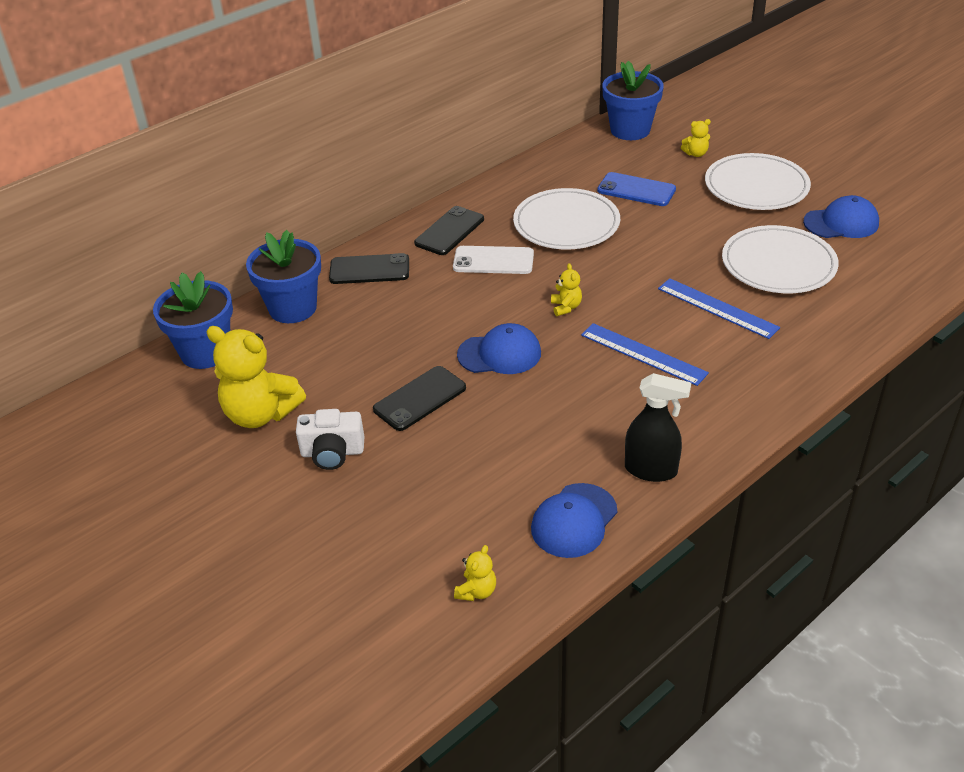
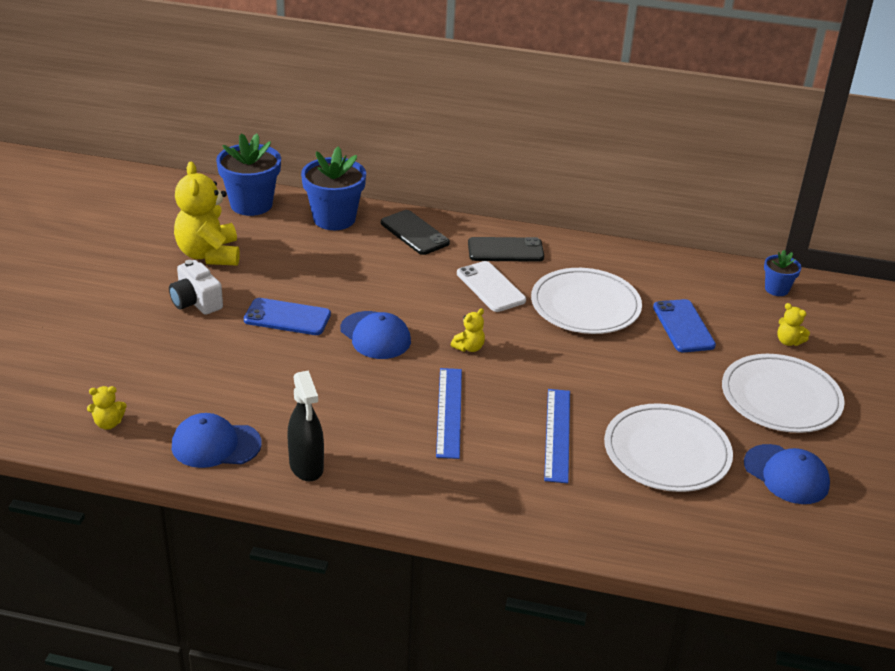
camera: 50 degrees right, 5 degrees down
(420, 399) = (287, 317): black phone -> blue phone
(630, 130) = (776, 289): blue flower pot -> blue flower pot, size x0.54

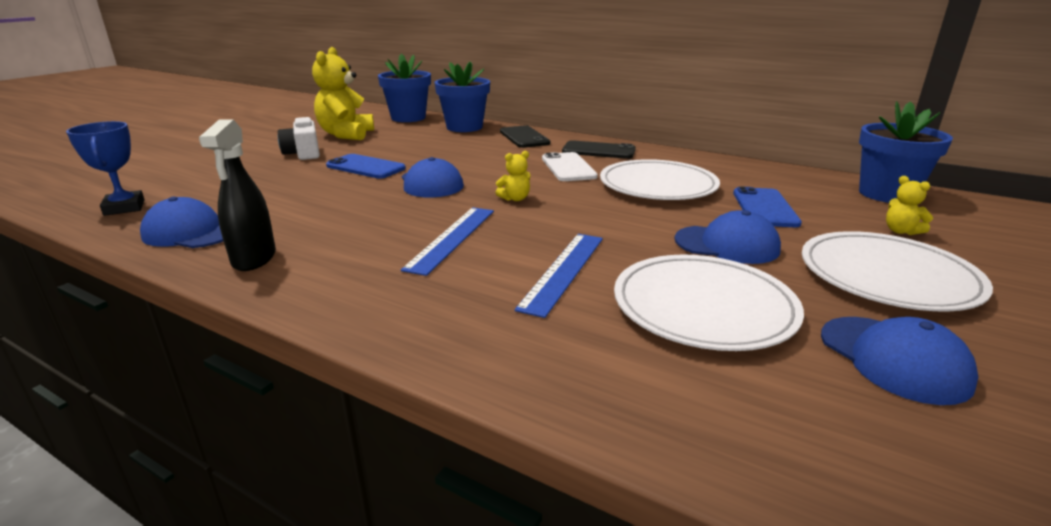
camera: 20 degrees right, 10 degrees down
(108, 423) = (124, 207): yellow teddy bear -> blue trophy
(665, 381) = (727, 245): none -> blue cap
(776, 289) = (886, 194): blue flower pot -> blue flower pot, size x1.86

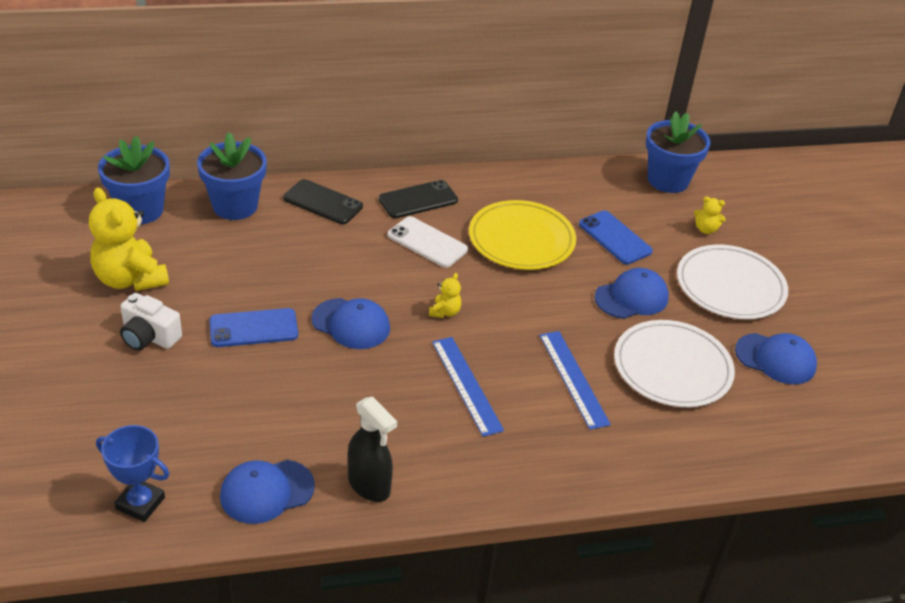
camera: 45 degrees left, 15 degrees up
(658, 185) = (521, 239): white plate -> yellow plate

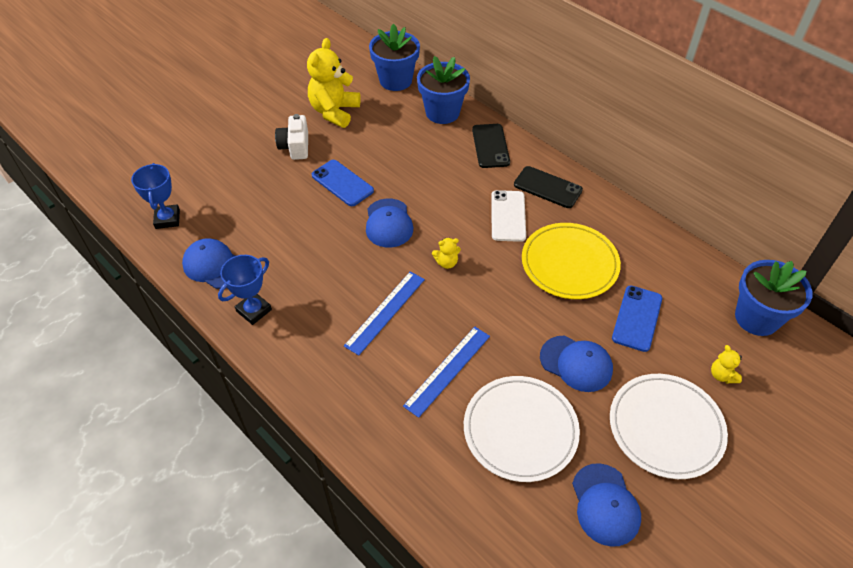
camera: 60 degrees right, 10 degrees up
(369, 485) = (254, 310): black spray bottle -> blue trophy

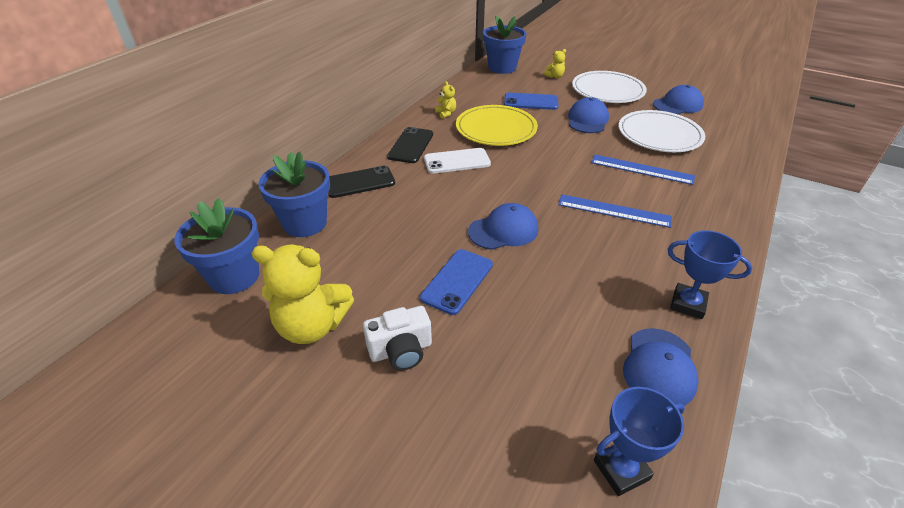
camera: 105 degrees left, 10 degrees down
(446, 262) = (533, 186): yellow teddy bear -> yellow teddy bear (446, 113)

